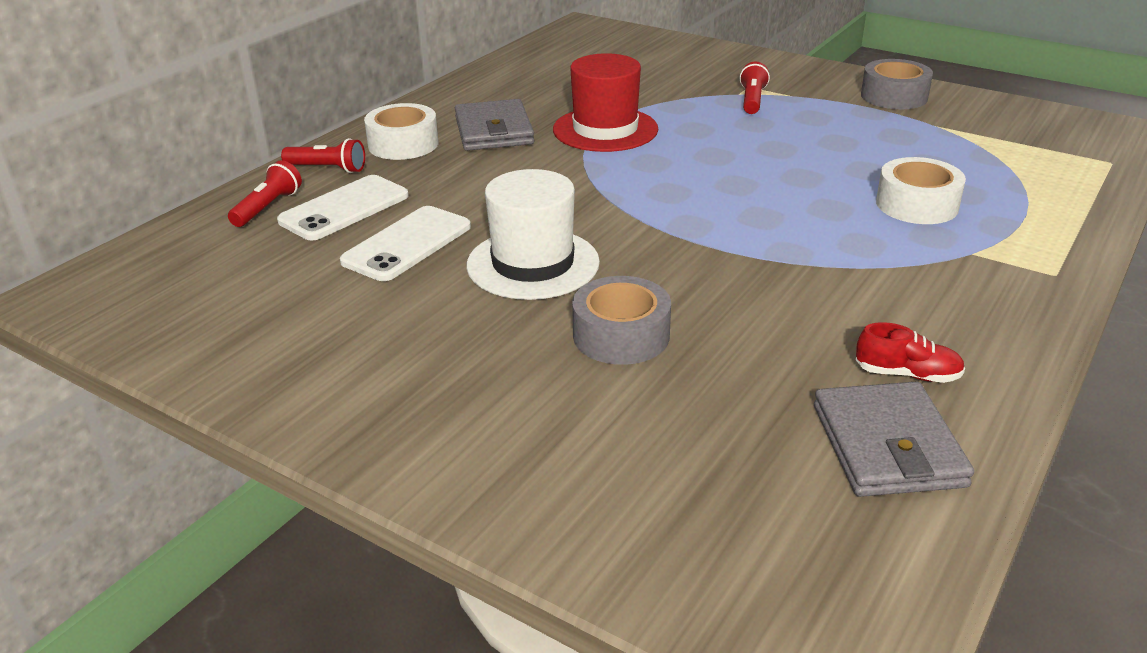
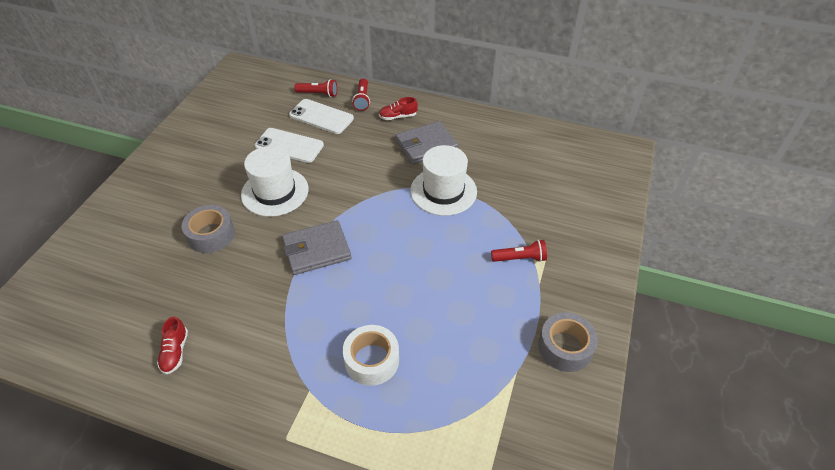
camera: 75 degrees right, 15 degrees up
(403, 144) = (398, 116): white tape -> red shoe
(605, 129) = (443, 191): red hat -> white hat
(887, 445) = (118, 343): grey wallet -> grey wallet (317, 250)

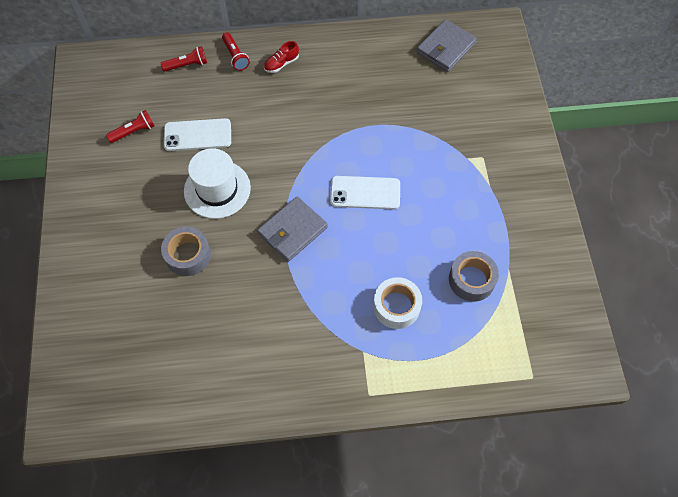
camera: 25 degrees left, 15 degrees up
(175, 352) = (234, 370): red shoe -> none
(321, 117) = (207, 91): white phone -> white phone (365, 193)
(426, 145) = (326, 86): grey wallet -> grey wallet (445, 48)
(443, 191) = (368, 129): white hat -> none
(520, 258) = (464, 169): red flashlight -> red flashlight (133, 132)
(565, 347) = (534, 233): grey tape -> grey tape (471, 280)

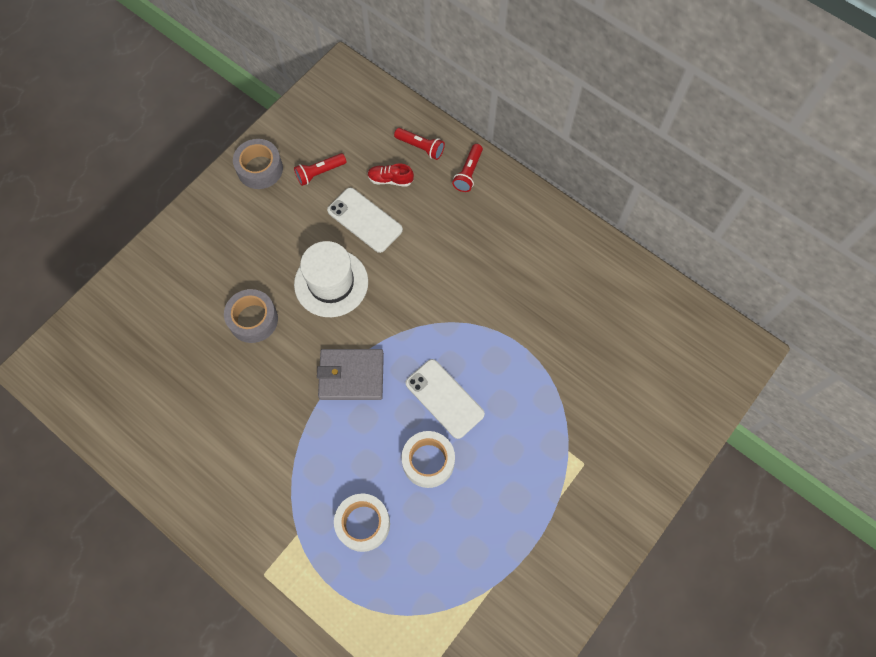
camera: 45 degrees right, 5 degrees up
(133, 132) = (319, 173): red flashlight -> red flashlight turned 135 degrees clockwise
(281, 64) = (500, 213): red shoe -> red shoe (390, 179)
(395, 236) = (428, 461): none -> white tape
(445, 48) = (666, 327): grey wallet -> none
(471, 280) = (449, 564): grey tape -> grey tape (260, 169)

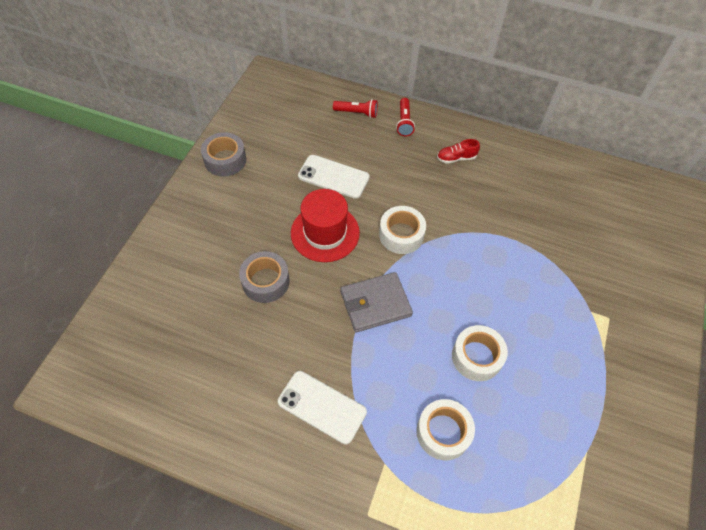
camera: 20 degrees left, 10 degrees down
(319, 173) = (279, 151): red flashlight -> none
(331, 283) = (325, 233): white hat -> red hat
(390, 179) = (342, 142): red shoe -> red shoe (456, 158)
(408, 308) = (401, 235): none -> white tape
(444, 398) = (466, 299): white phone -> white phone (322, 407)

